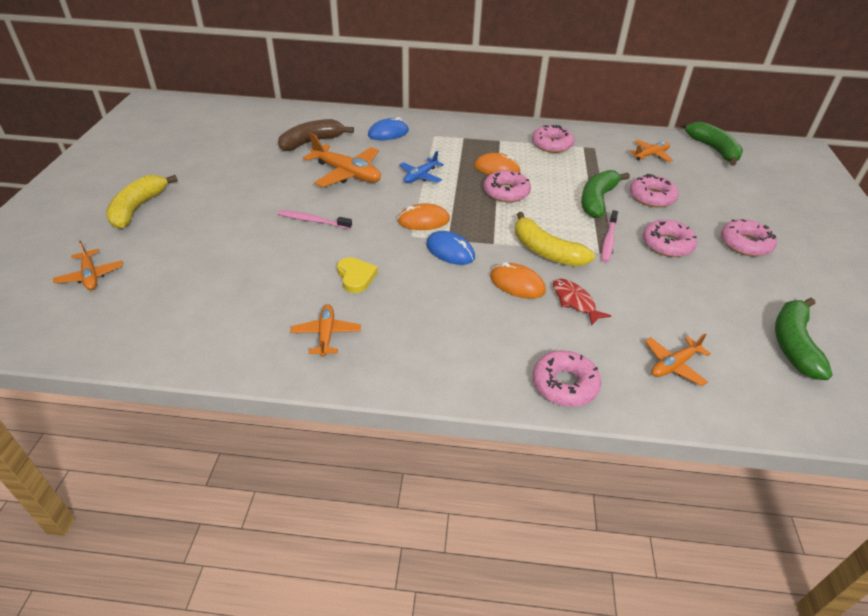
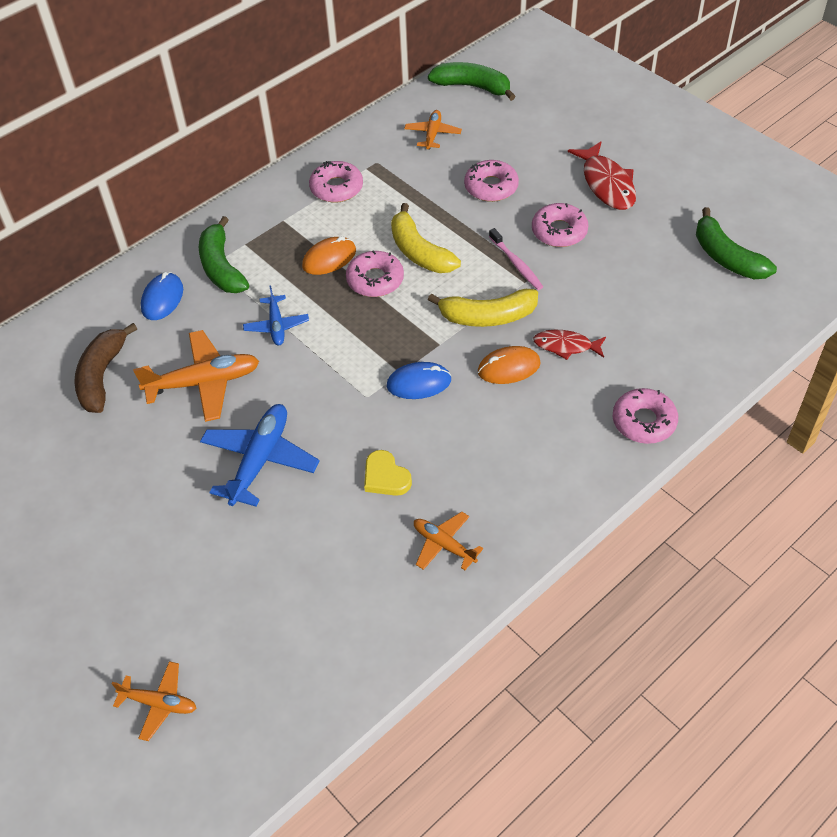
camera: 45 degrees left, 10 degrees up
(138, 208) = (65, 607): yellow banana -> yellow banana (419, 252)
(313, 221) = (260, 460): pink toothbrush -> blue plane
(356, 277) = (385, 477): yellow heart -> yellow heart turned 150 degrees counterclockwise
(423, 220) = (353, 372): orange mouse -> none
(597, 200) = (456, 226): green banana -> green banana (221, 267)
(674, 365) = (683, 341): orange plane -> none
(745, 244) = (606, 184): pink donut -> red fish

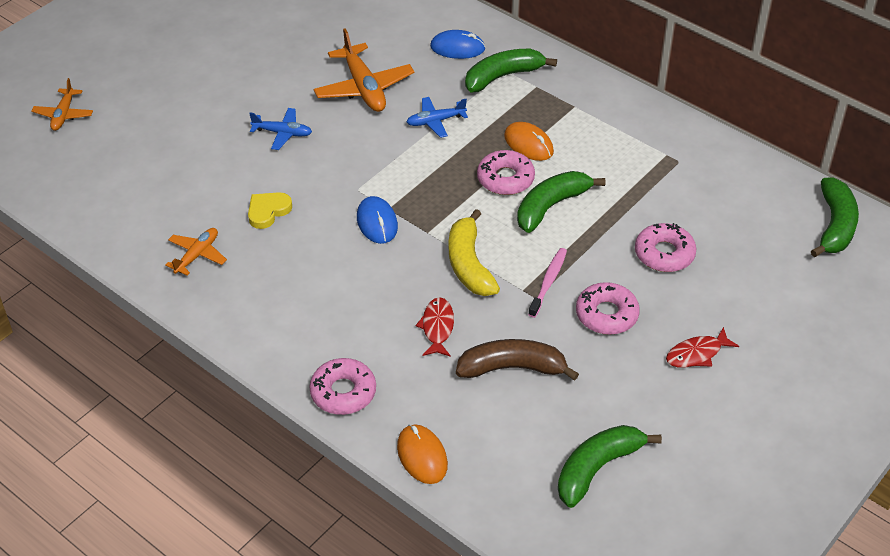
camera: 80 degrees right, 5 degrees down
(102, 376) = (365, 30): brown banana -> brown banana (512, 368)
(260, 460) = (282, 133): blue plane -> blue plane, size x0.58
(336, 188) = (630, 137): pink donut -> none
(419, 252) = (551, 206): yellow banana -> green banana
(432, 134) = (738, 200): orange plane -> none
(509, 367) = (403, 285): orange mouse -> orange mouse (422, 456)
(516, 264) = (548, 282): pink toothbrush -> pink toothbrush turned 150 degrees clockwise
(606, 184) = (697, 354): red fish -> red fish, size x0.63

